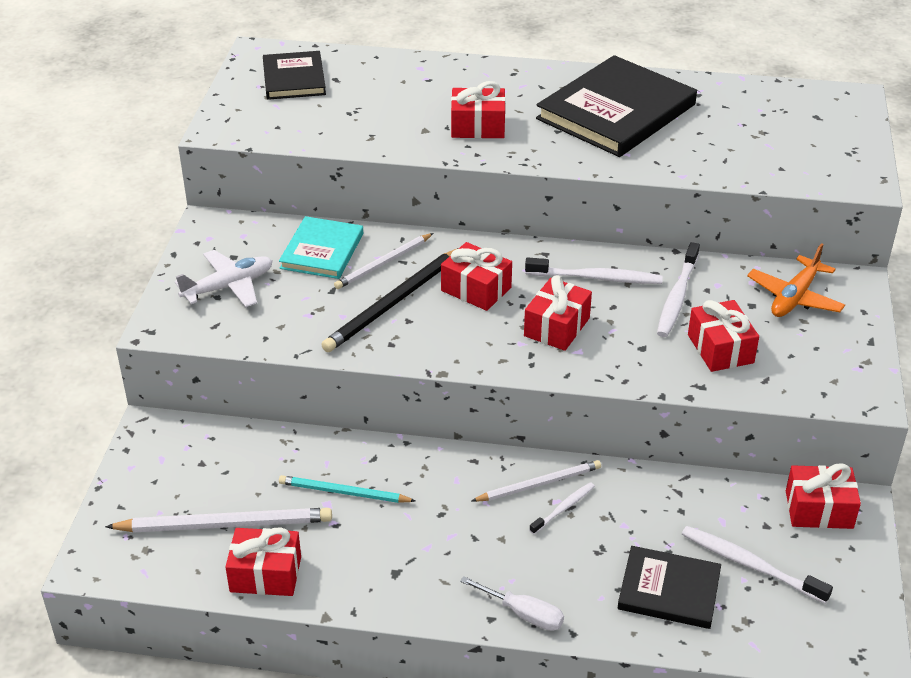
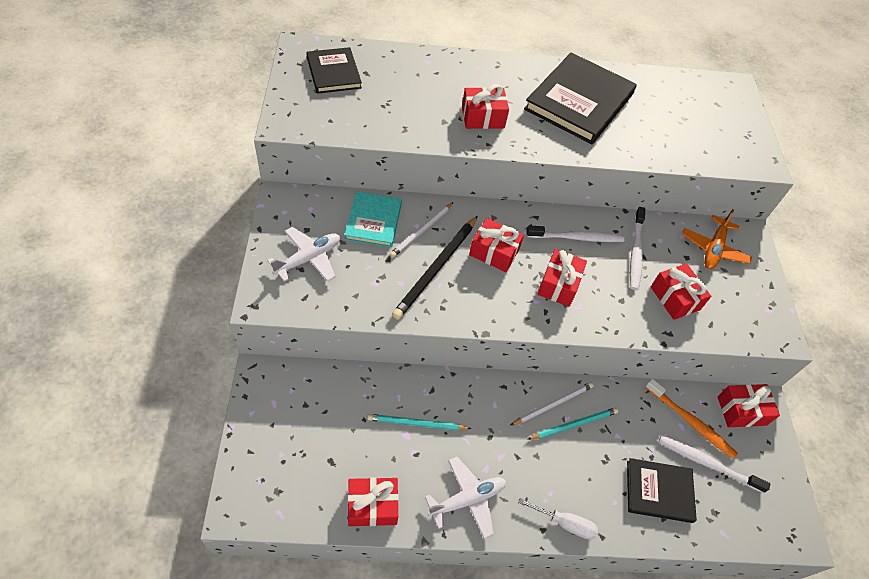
camera: 15 degrees left, 15 degrees up
(225, 524) = (334, 462): white pencil -> none
(394, 577) = (467, 499): none -> white plane
(564, 508) = (574, 424): white toothbrush -> turquoise pencil
(737, 517) = (690, 422): none -> orange toothbrush

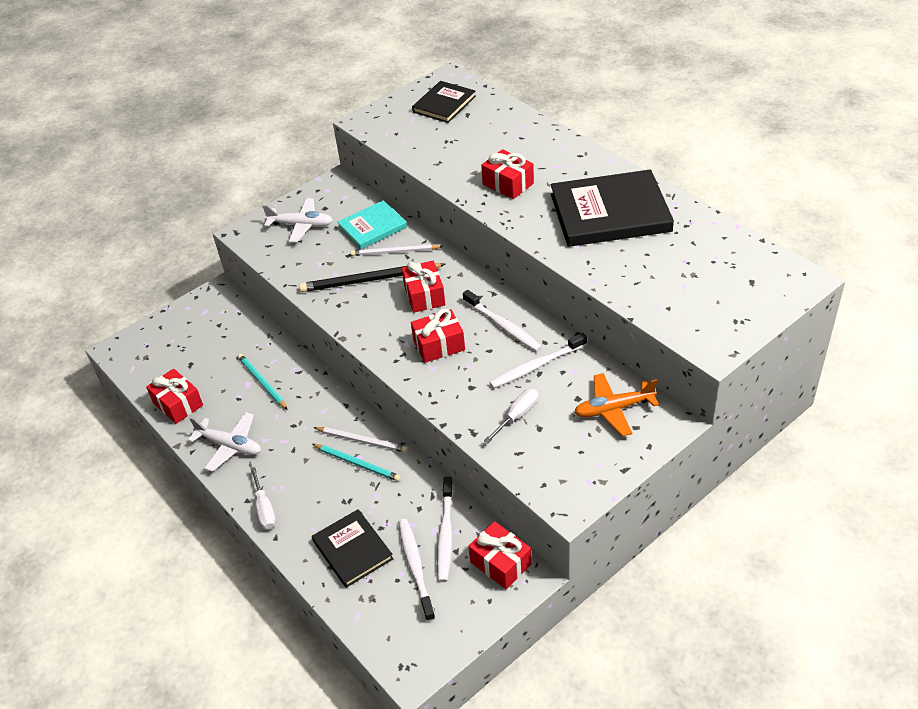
camera: 60 degrees right, 10 degrees down
(675, 298) = (517, 416): red gift -> white screwdriver
(690, 422) = (445, 534): orange toothbrush -> white toothbrush

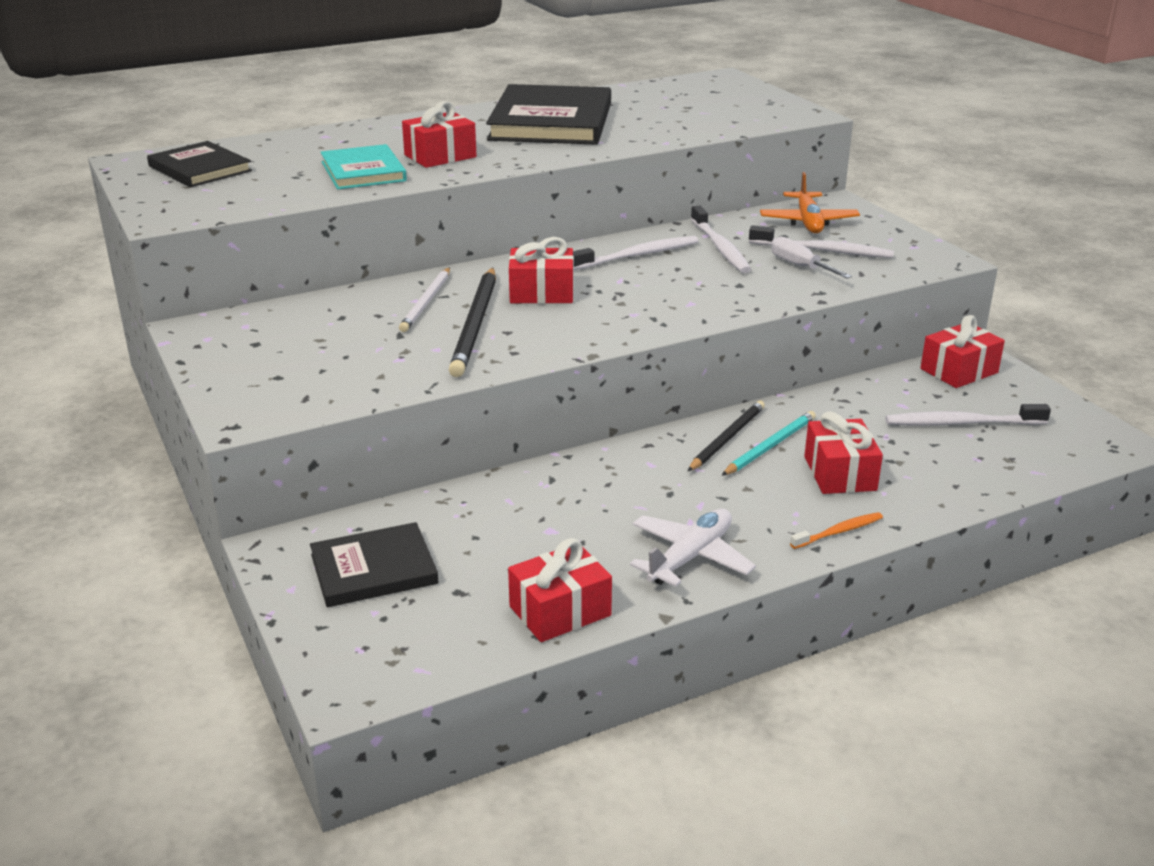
camera: 80 degrees left, 15 degrees down
(262, 382) = (556, 515): turquoise pencil -> none
(264, 509) = (839, 532): white screwdriver -> orange toothbrush
(301, 225) = (281, 365): white plane -> none
(352, 550) = (927, 464): black book -> black book (374, 569)
(362, 441) = (727, 438): white pencil -> black pencil
(372, 227) = (349, 312): turquoise book -> turquoise book (363, 171)
(439, 345) = (649, 294): red gift -> red gift (839, 473)
(445, 534) = (910, 398): white toothbrush -> white toothbrush (823, 251)

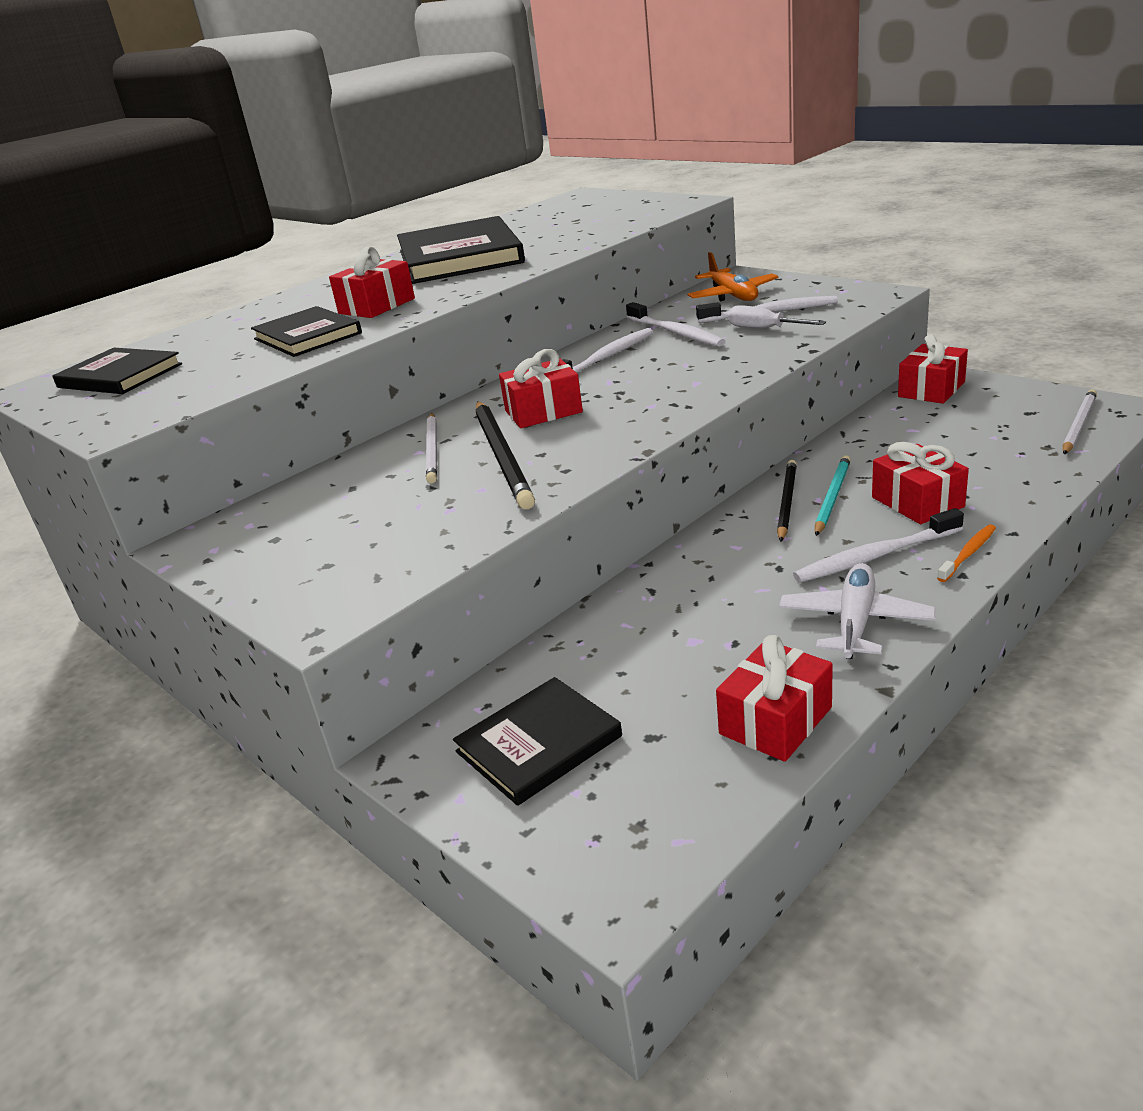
camera: 15 degrees left, 0 degrees up
(363, 171) = (307, 336): turquoise book -> black book
(961, 423) = (977, 430): white toothbrush -> white toothbrush (875, 556)
(1061, 447) = (1078, 424): none -> white pencil

